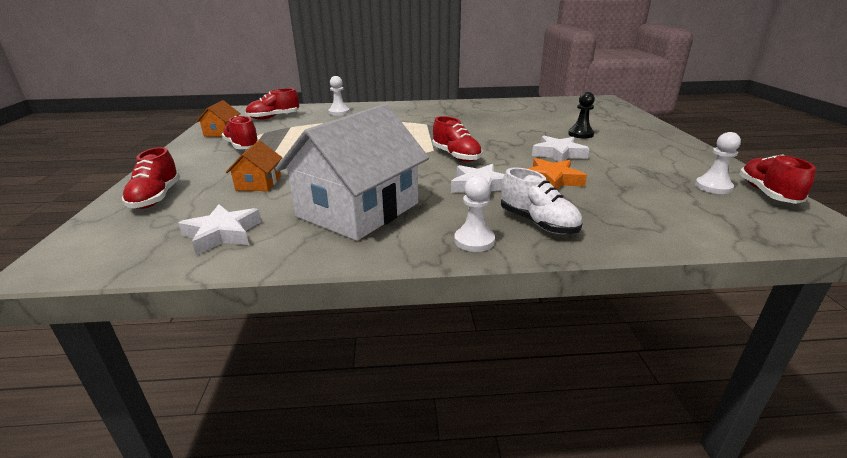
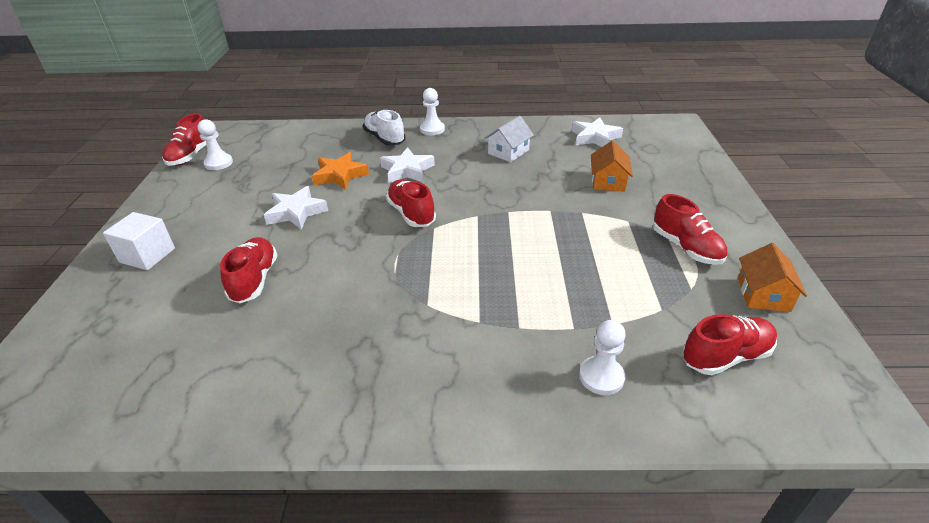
camera: 175 degrees left, 10 degrees up
(156, 198) = (684, 168): red shoe -> red shoe (254, 280)
(358, 210) = (508, 152): white house -> white house, size x0.45
(580, 134) = (222, 255): black pawn -> none
(634, 132) = (147, 255): none -> white cube

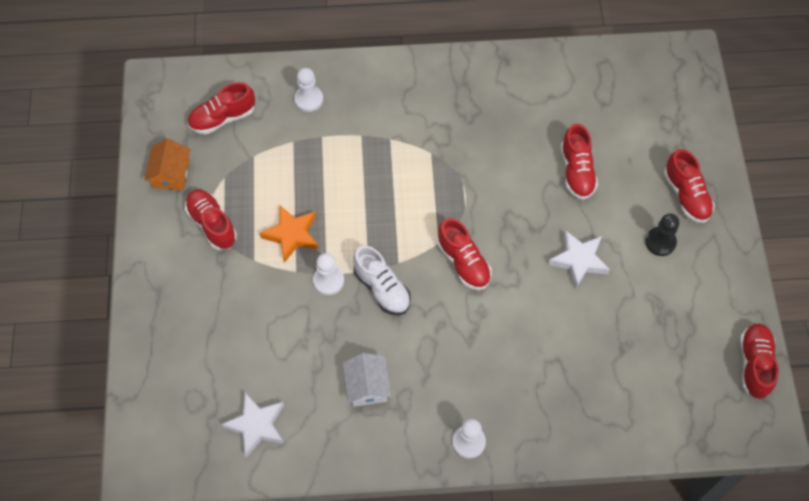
camera: 175 degrees right, 25 degrees up
(147, 255) = (686, 195): white cube -> red shoe
(206, 222) = (660, 242): none -> black pawn
(218, 163) = (710, 349): white pawn -> white pawn (328, 281)
(340, 175) = (557, 328): orange star -> orange star (292, 235)
(384, 139) = (526, 414): white shoe -> white shoe (382, 288)
(407, 170) = (483, 340): white star -> none
(508, 152) = (367, 386): white house -> white house turned 45 degrees counterclockwise
(608, 181) = (259, 326): orange house -> none

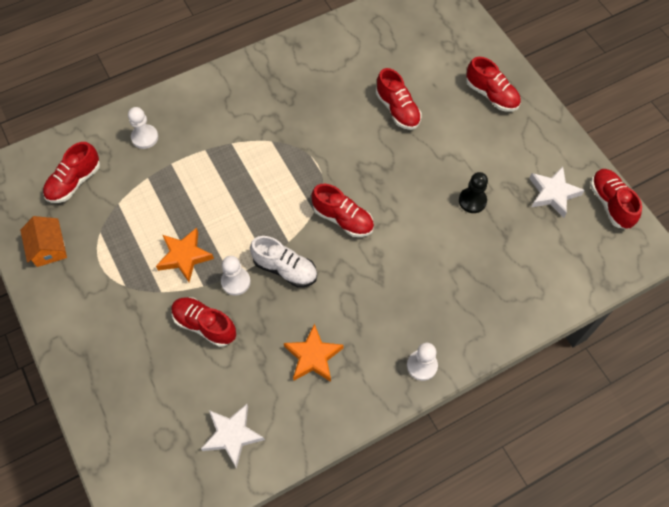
camera: 25 degrees left, 0 degrees up
(212, 224) = (108, 276): red shoe -> red shoe (204, 325)
(367, 386) = (313, 356): white house -> orange star
(579, 260) = (435, 179): white star -> white star (553, 193)
(660, 242) = (490, 139): black pawn -> black pawn (472, 201)

